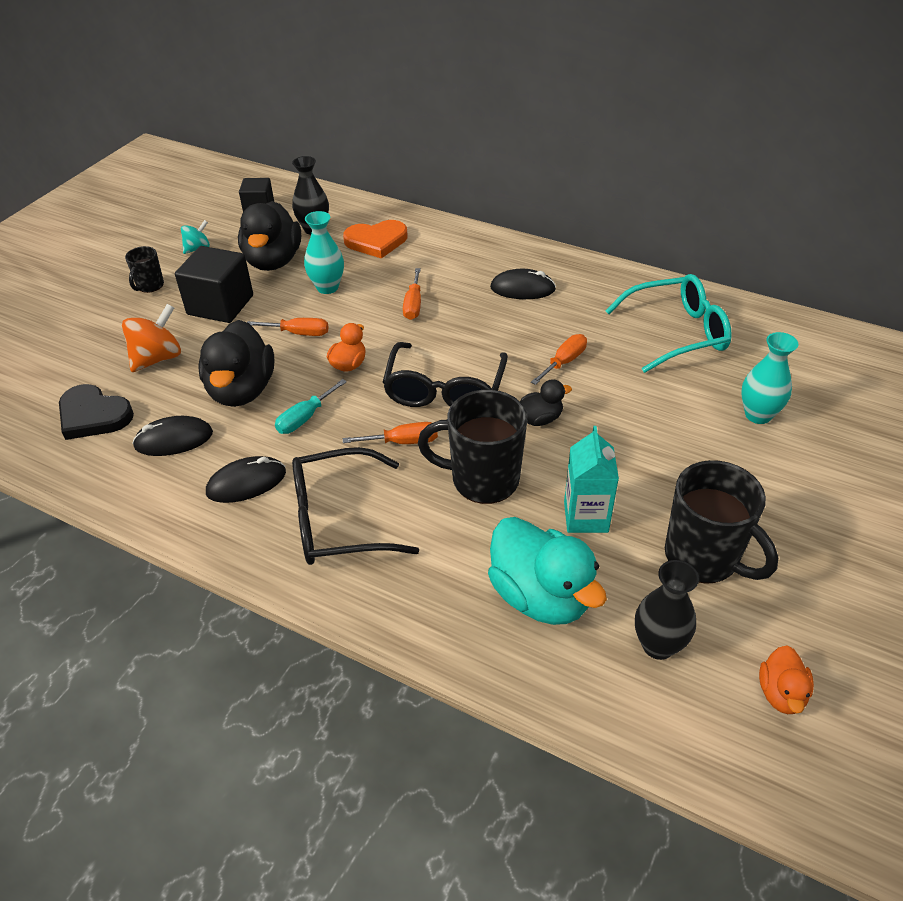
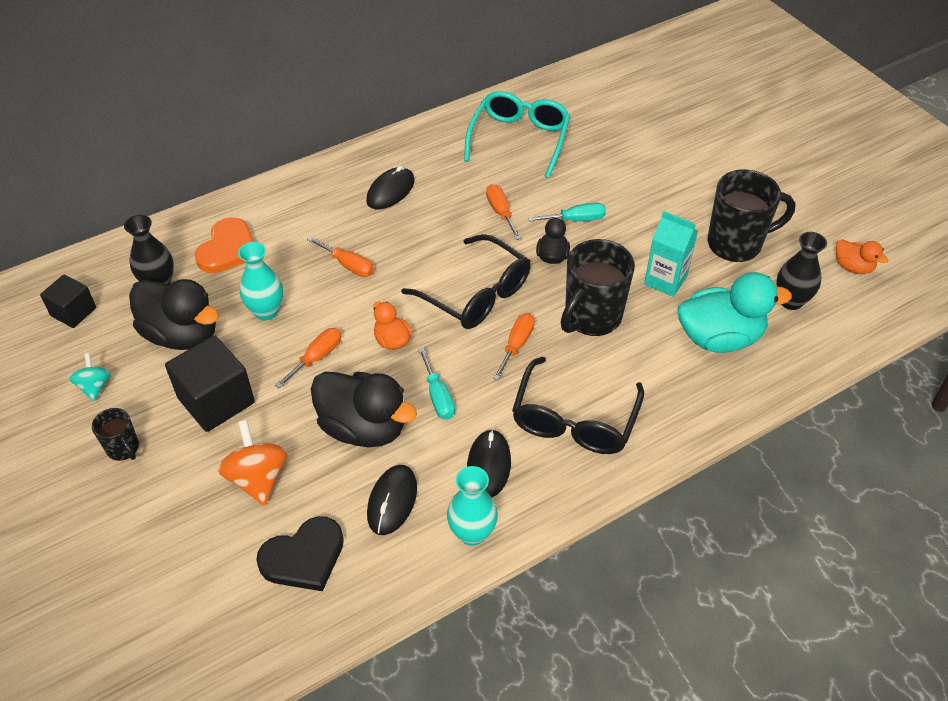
camera: 60 degrees left, 5 degrees up
(606, 415) = (576, 220): none -> turquoise screwdriver
(758, 415) = (632, 149): turquoise vase -> turquoise vase (472, 533)

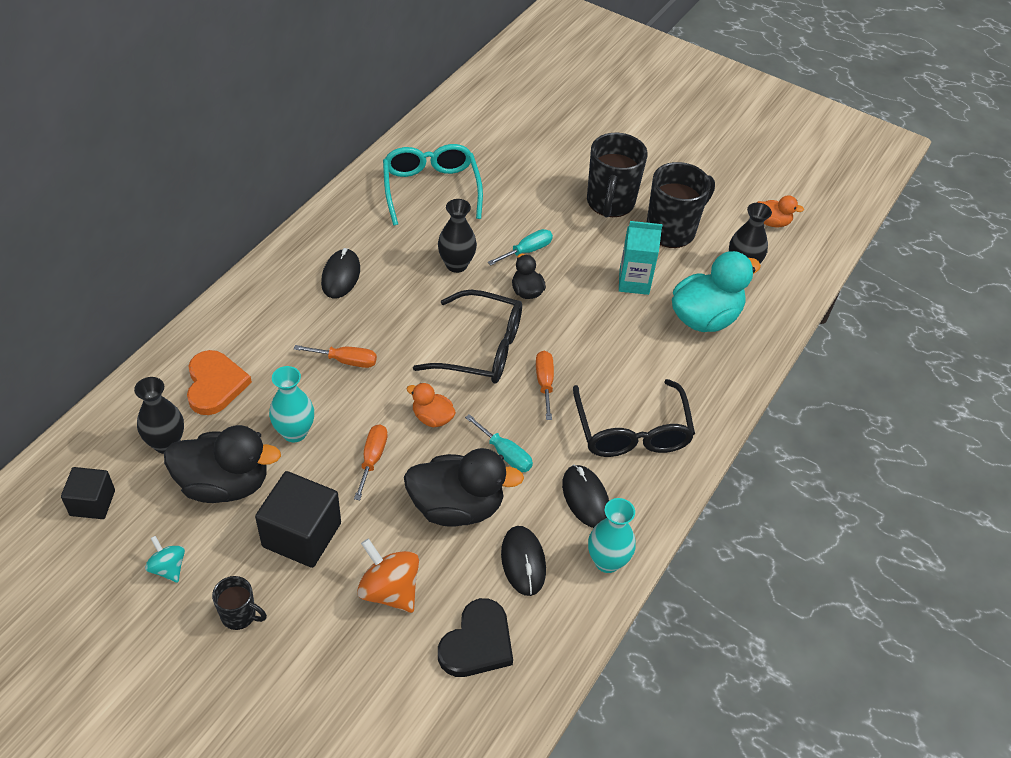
camera: 30 degrees left, 0 degrees up
(500, 212) = (456, 265): orange screwdriver -> black vase
(591, 317) = (592, 336): black mug -> black mug (610, 203)

